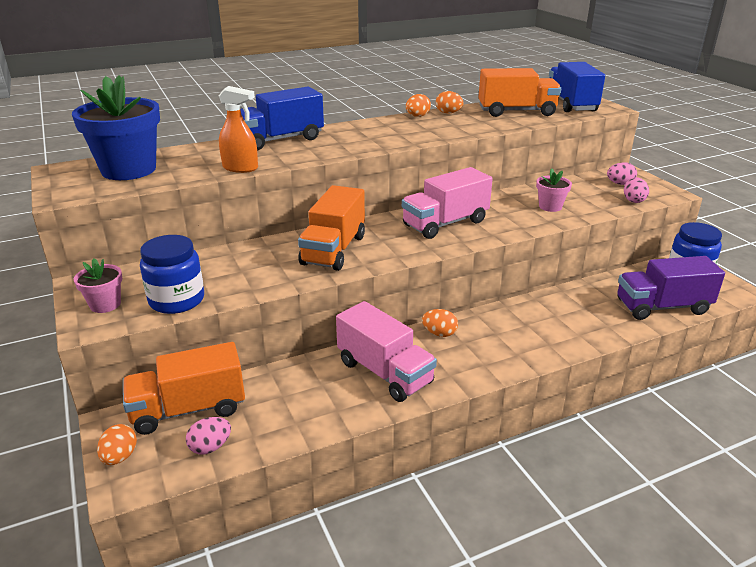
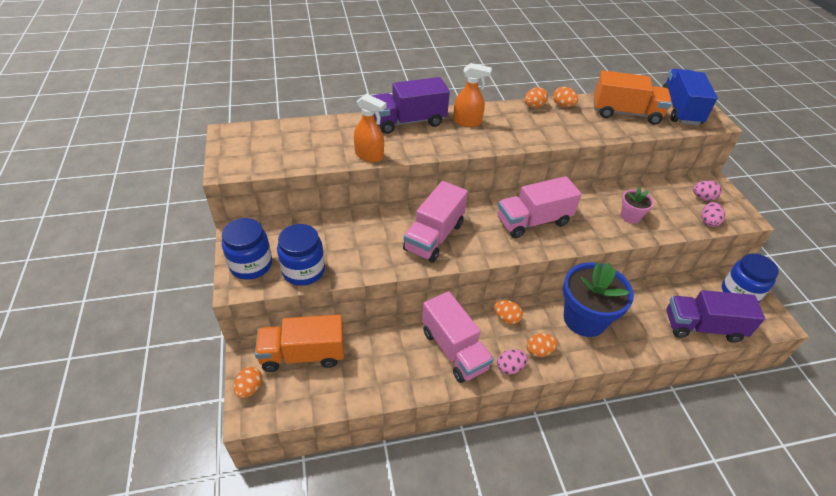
camera: 10 degrees right, 15 degrees up
(105, 304) = (251, 265): pink flower pot -> blue jar
(129, 170) = (281, 143): blue flower pot -> blue flower pot (584, 319)
(210, 447) = (313, 393): pink egg -> pink egg (510, 367)
(280, 140) = (409, 121): blue truck -> purple truck
(334, 250) = (434, 236): orange truck -> pink truck
(347, 133) = (467, 122): none -> orange spray bottle
(488, 357) = (539, 351): none -> orange egg

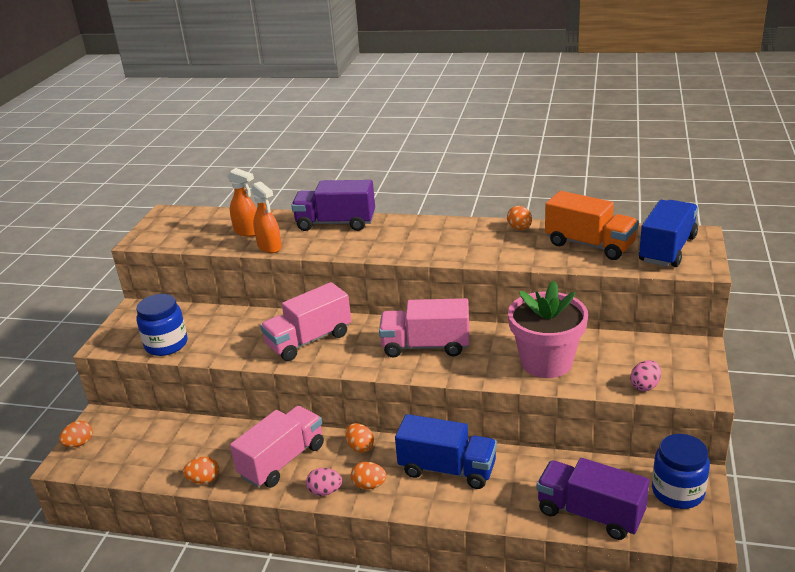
camera: 30 degrees right, 15 degrees down
(251, 265) = (128, 331): blue jar -> none
(303, 354) = (142, 429): orange truck -> none
(454, 349) = (282, 461): pink truck -> pink truck turned 135 degrees counterclockwise
(467, 122) = (395, 231): orange spray bottle -> orange spray bottle (247, 232)
(534, 106) = (484, 225): orange egg -> orange egg (204, 480)
(584, 319) = (447, 469): blue flower pot -> blue truck
(630, 216) = (546, 362): pink flower pot -> pink flower pot, size x2.05
(703, 198) = (664, 361): pink egg -> none

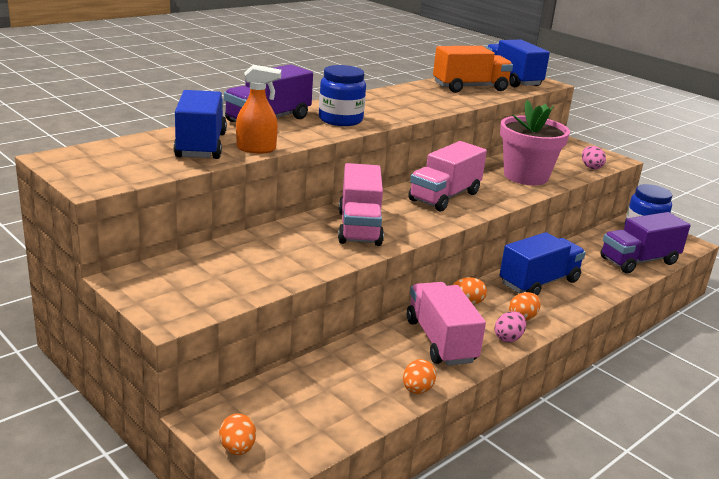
camera: 60 degrees left, 5 degrees down
(166, 344) = (241, 286): blue jar -> blue jar (340, 120)
(247, 232) = (201, 146): orange spray bottle -> blue truck
(519, 228) = (409, 89): orange egg -> none

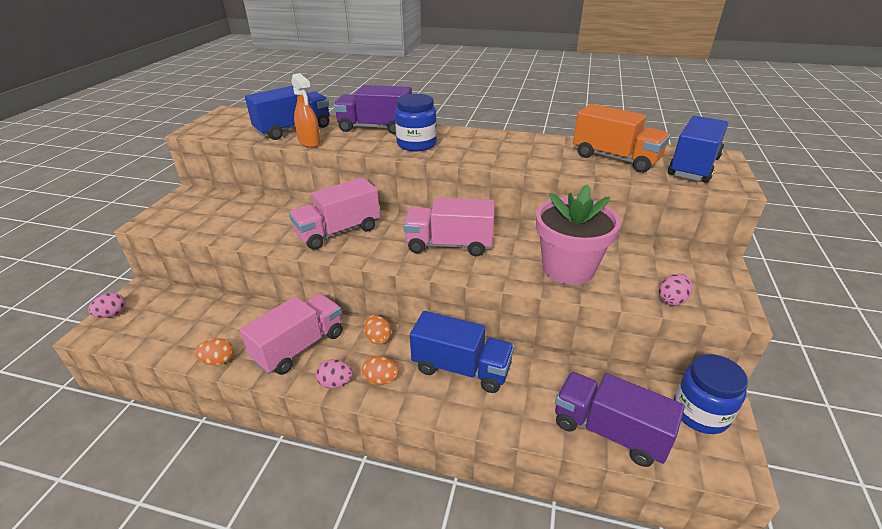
camera: 60 degrees right, 10 degrees up
(237, 448) = (112, 314): orange egg -> pink egg

